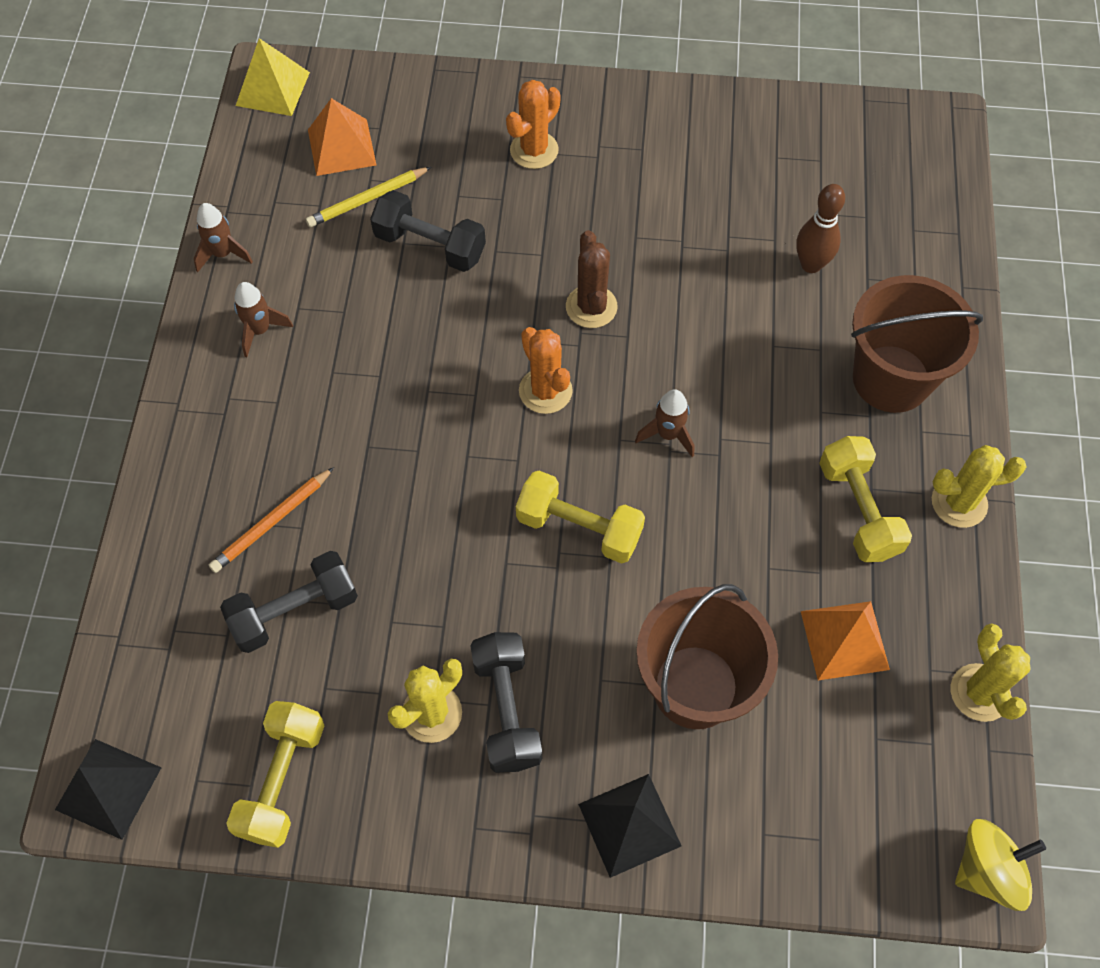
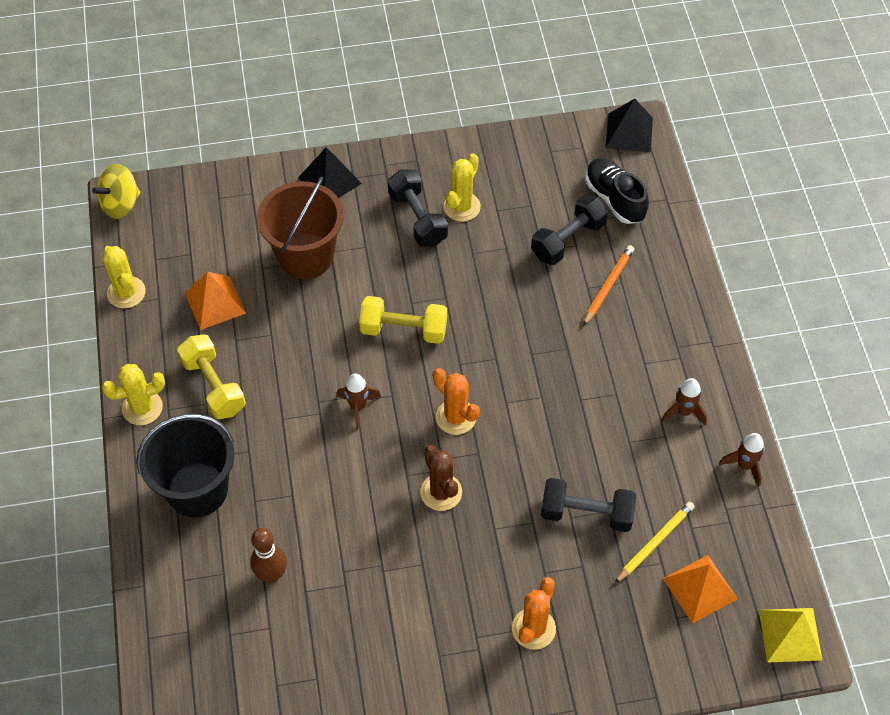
camera: 165 degrees right, 5 degrees down
(194, 664) = (614, 199): none -> black shoe
(282, 780) = (534, 157): yellow dumbbell -> none
(891, 379) = (197, 489): brown bucket -> black bucket

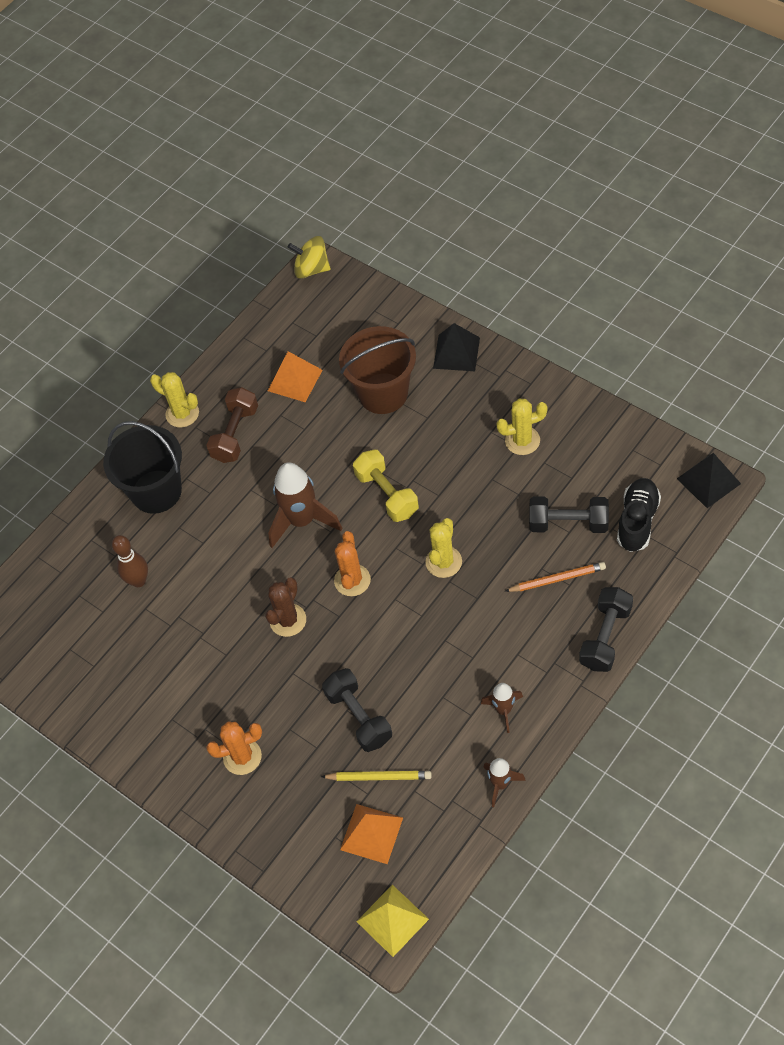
camera: 55 degrees right, 0 degrees up
(126, 292) = (252, 331): yellow cactus -> yellow cactus (443, 562)
(213, 386) = (235, 434): yellow dumbbell -> brown dumbbell
(358, 407) = (302, 521): brown rocket -> brown rocket, size x1.87
(418, 218) = (483, 425): black dumbbell -> black dumbbell (605, 637)

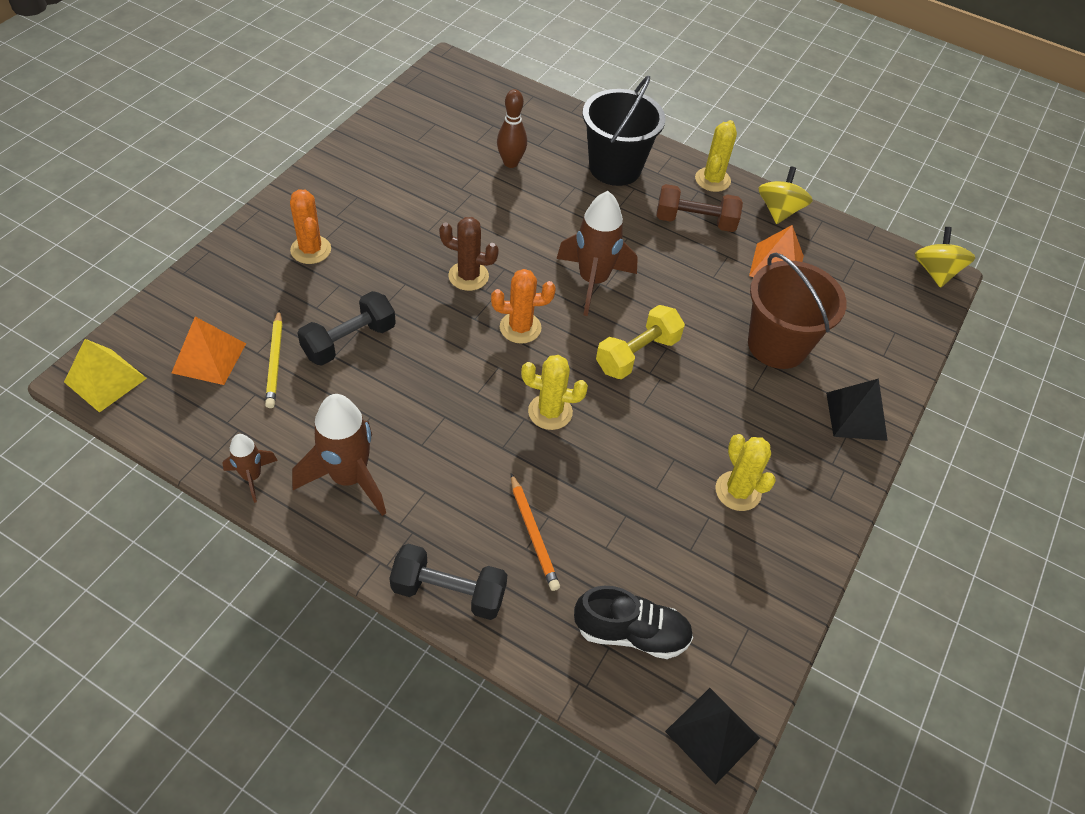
camera: 70 degrees right, 5 degrees down
(228, 368) = (779, 211): none -> yellow spinning top
(503, 710) = (349, 478): brown rocket -> brown rocket, size x1.87
(568, 523) = (618, 546): black dumbbell -> none

